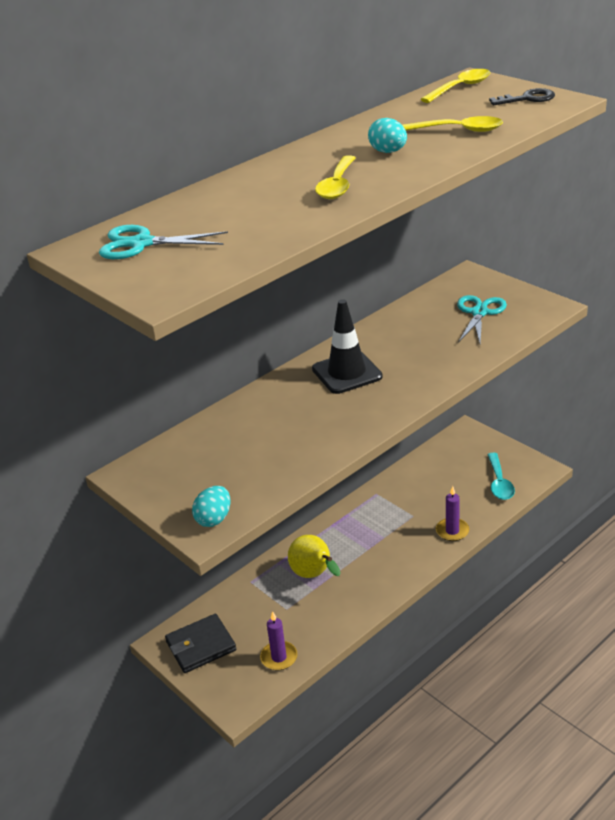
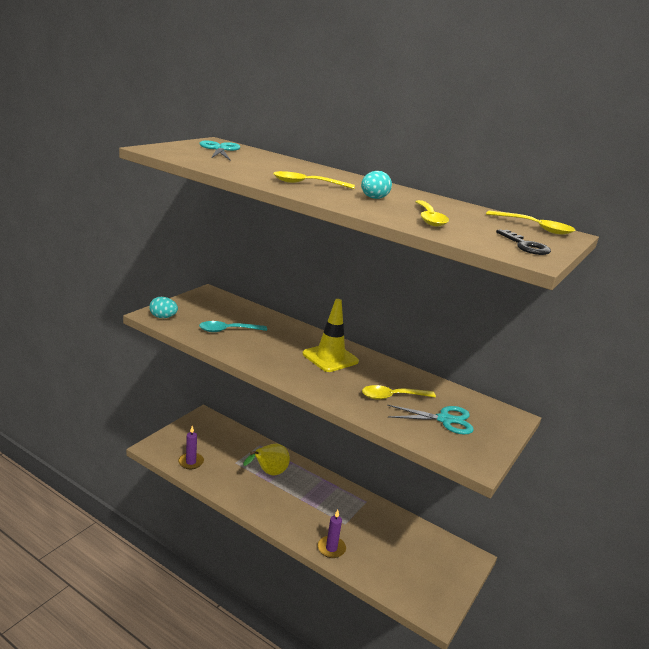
camera: 70 degrees right, 10 degrees down
(201, 646) = (201, 430): black wallet -> none
(347, 373) = (330, 358): black traffic cone -> yellow traffic cone
(436, 339) = (392, 397): none -> yellow spoon
(499, 483) = (404, 581): turquoise spoon -> turquoise spoon (227, 330)

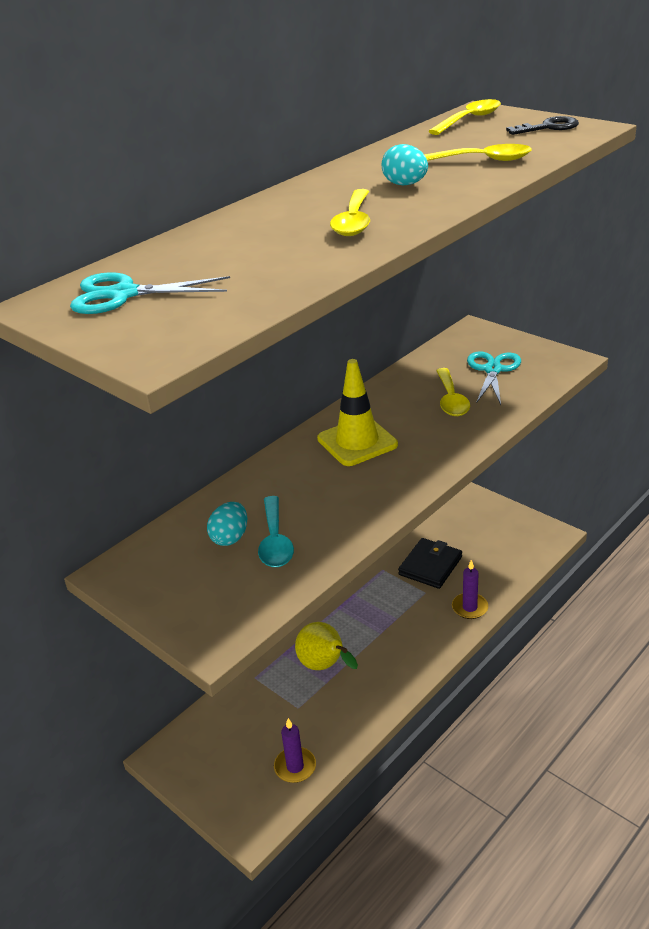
camera: 75 degrees left, 10 degrees up
(163, 317) = (223, 624): turquoise egg -> turquoise egg (230, 537)
(375, 528) = (430, 566): none -> black wallet

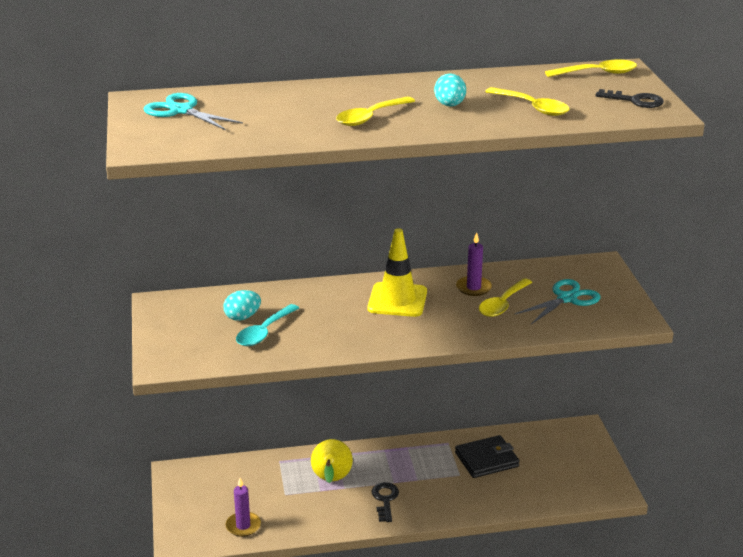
camera: 35 degrees right, 5 degrees down
(392, 654) = (385, 499): none -> black key
(469, 607) = (479, 503): purple candle -> purple candle (473, 288)

